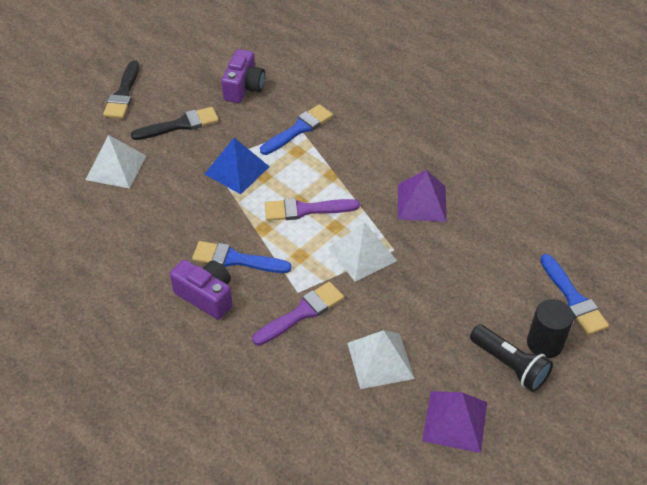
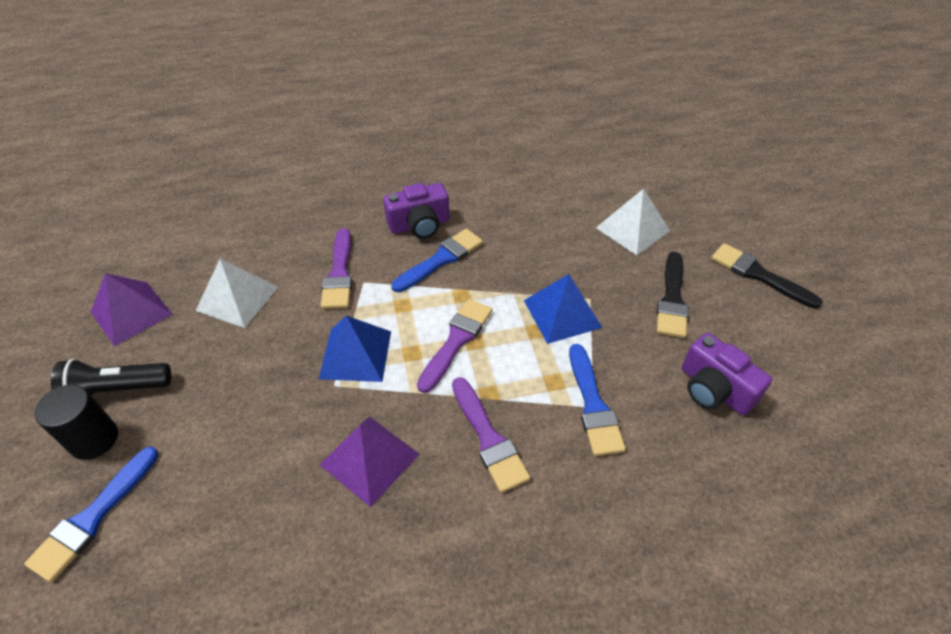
camera: 125 degrees right, 0 degrees up
(361, 161) = (488, 438): none -> purple brush
(362, 254) = (355, 354): white pyramid -> blue pyramid
(573, 299) = (93, 517): blue brush -> blue brush turned 75 degrees counterclockwise

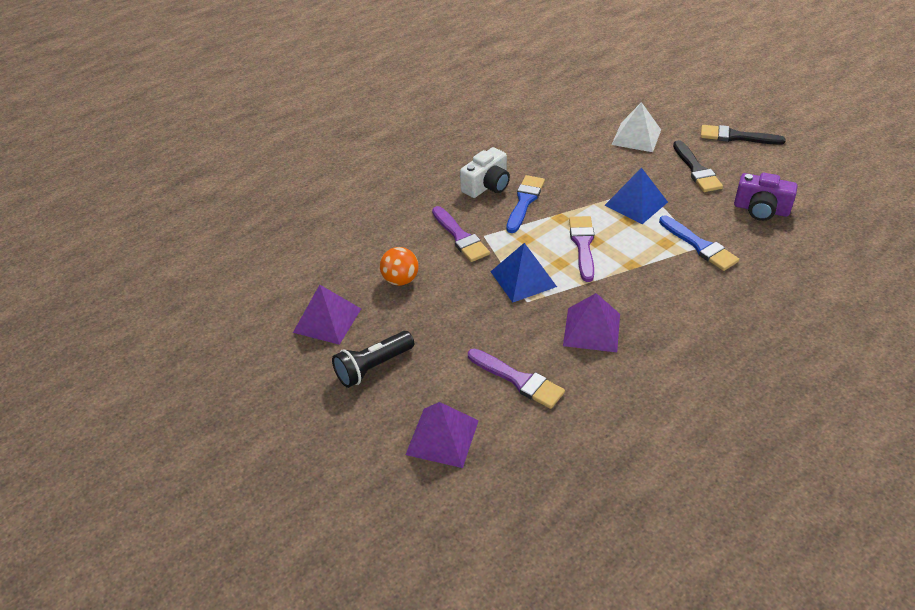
camera: 25 degrees left, 5 degrees down
(93, 517) = (442, 437): blue brush -> purple pyramid
(94, 439) = (391, 399): black cylinder -> none
(237, 298) = (400, 280): white pyramid -> orange ball
(419, 225) = (487, 186): purple camera -> white camera
(488, 438) = (654, 288): purple brush -> purple brush (518, 380)

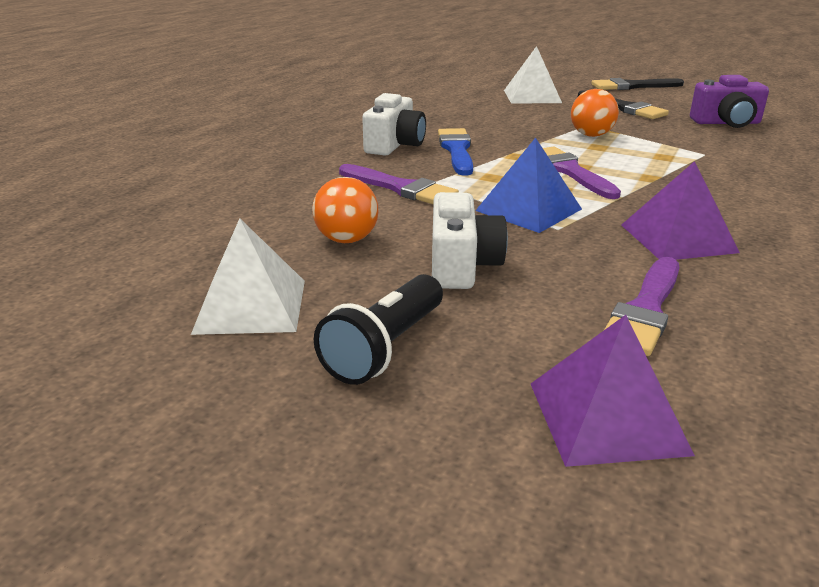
camera: 25 degrees left, 15 degrees down
(327, 320) = (251, 306): purple pyramid -> white pyramid
(448, 318) = (462, 265): none -> white camera
(518, 380) = (645, 310): purple brush -> purple brush turned 105 degrees clockwise
(636, 203) = (591, 135): blue pyramid -> orange ball
(700, 246) = (703, 153): blue brush -> none

